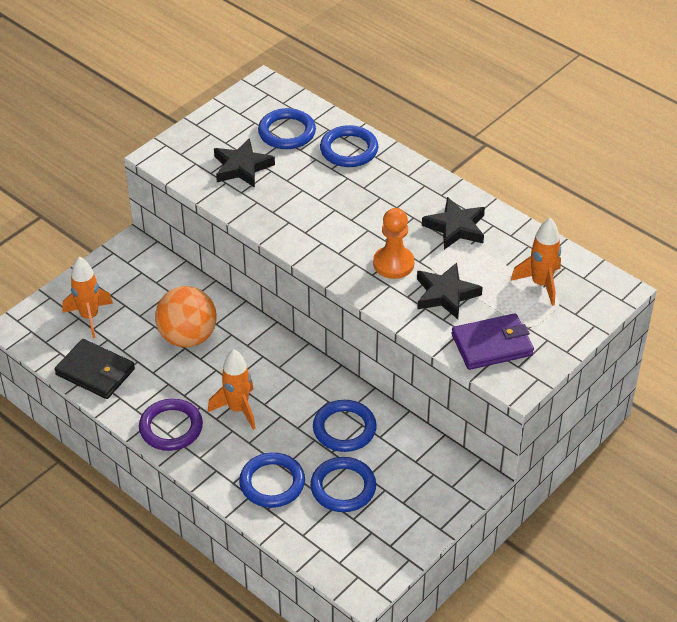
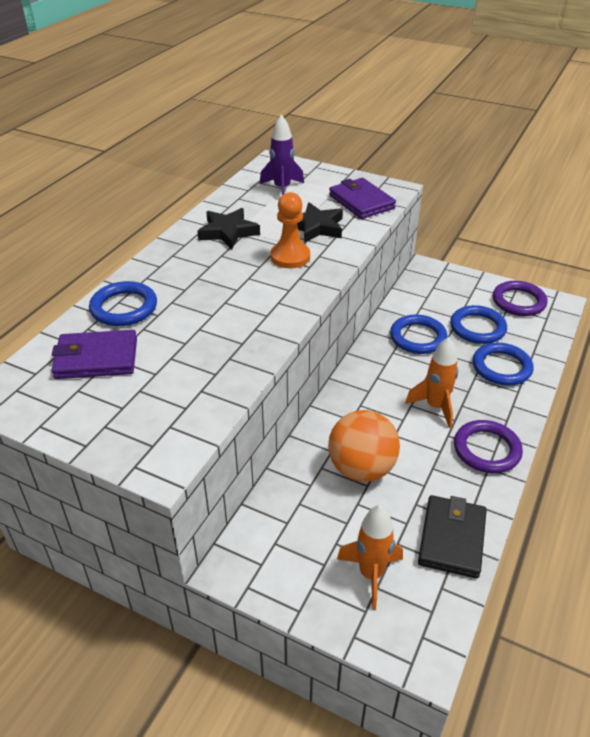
camera: 105 degrees left, 5 degrees down
(242, 167) = (169, 382): black star -> none
(287, 132) = (96, 358): blue ring -> purple wallet
(379, 547) = (518, 301): none -> purple ring
(541, 284) = (282, 189): orange rocket -> purple rocket

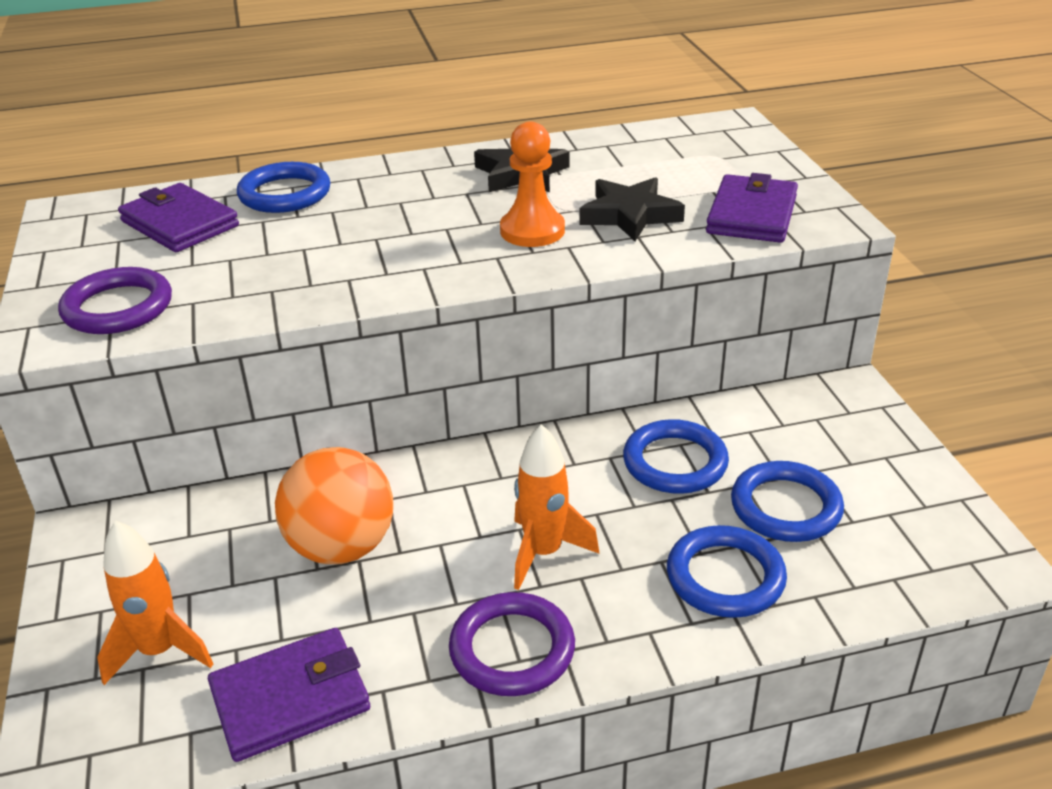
camera: 50 degrees right, 5 degrees down
(282, 189) = (678, 157): purple rocket -> none
(452, 539) = (290, 699): black wallet -> purple wallet
(518, 301) = (924, 518): purple ring -> purple ring (118, 307)

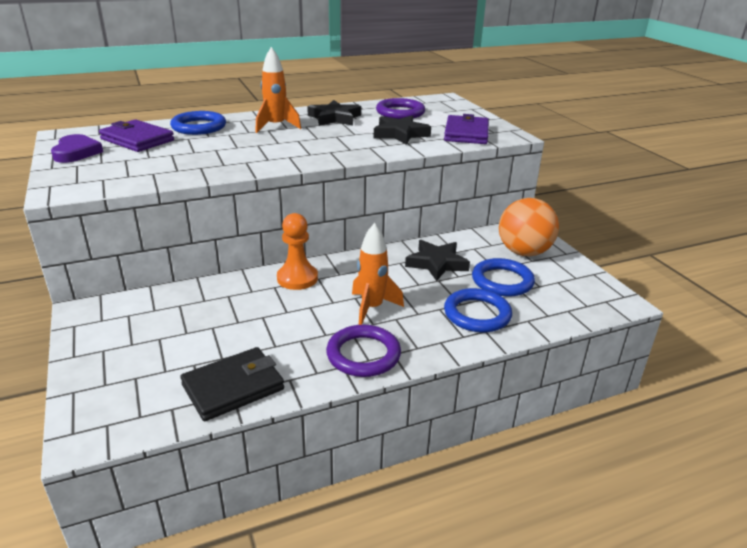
camera: 10 degrees left, 5 degrees down
(79, 252) = (76, 152): none -> purple heart
(118, 307) = (106, 176): purple ring -> purple ring (400, 112)
(160, 651) = (145, 368): orange rocket -> orange rocket (276, 126)
(290, 699) = (233, 387): purple wallet -> black wallet
(342, 547) = (251, 311): orange ball -> orange ball (523, 252)
(532, 231) = (347, 141): orange pawn -> orange pawn (297, 278)
(675, 462) = (437, 263): blue ring -> black star

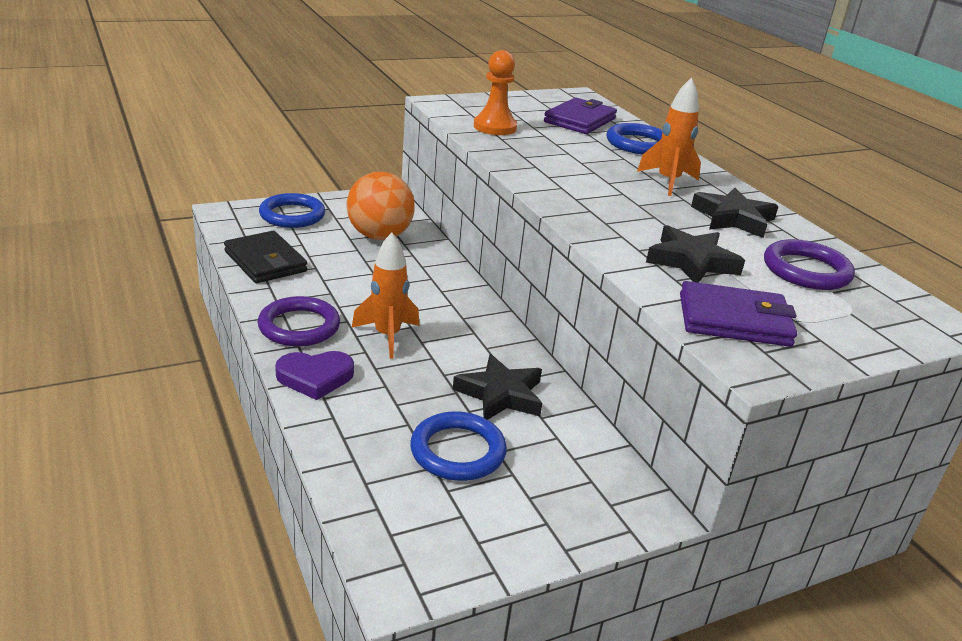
camera: 85 degrees right, 0 degrees up
(76, 152) = (533, 101): purple heart -> purple heart (315, 377)
(297, 278) = (449, 291): orange pawn -> orange pawn (495, 127)
(477, 314) = (370, 414): blue ring -> blue ring (292, 215)
(523, 252) = (555, 492): orange ball -> orange ball (379, 236)

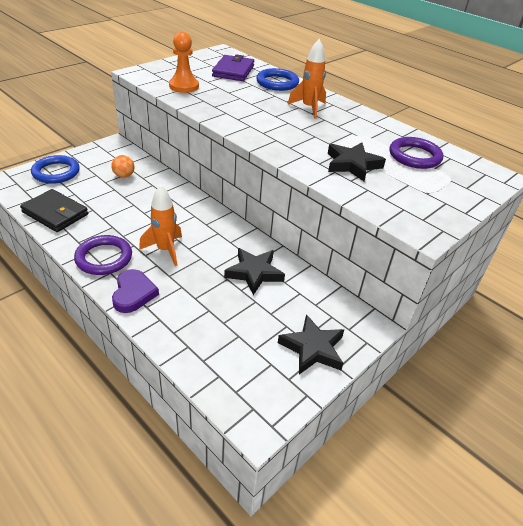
camera: 20 degrees left, 10 degrees up
(315, 377) = (133, 293): purple heart -> purple heart turned 60 degrees counterclockwise
(379, 236) = (124, 176): orange ball -> orange ball, size x0.48
(458, 451) = (248, 320): blue ring -> none
(733, 218) = (358, 128): black star -> black star (312, 348)
(734, 320) = (396, 201): purple wallet -> none

